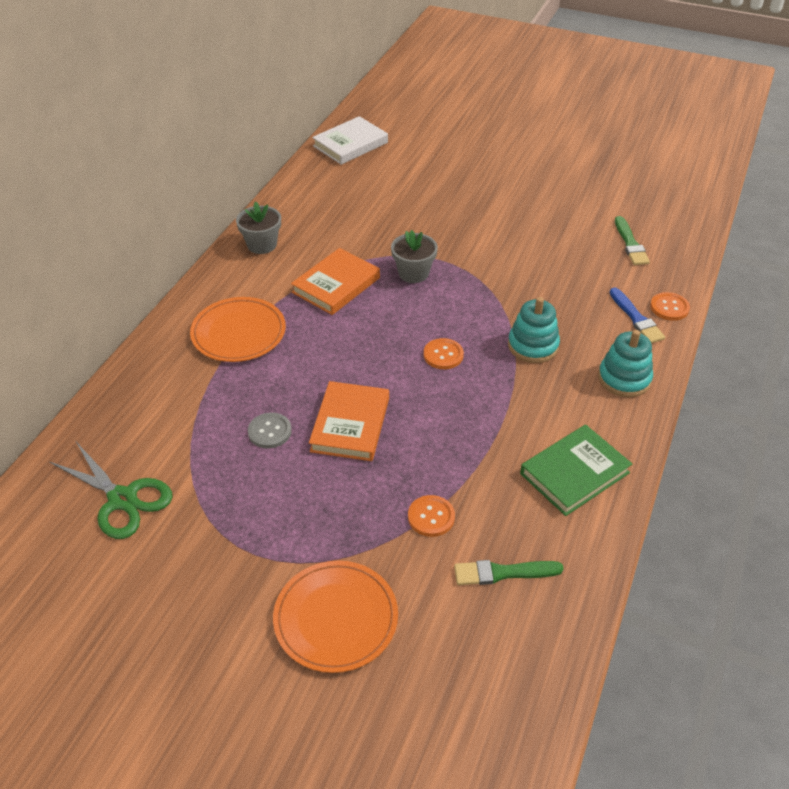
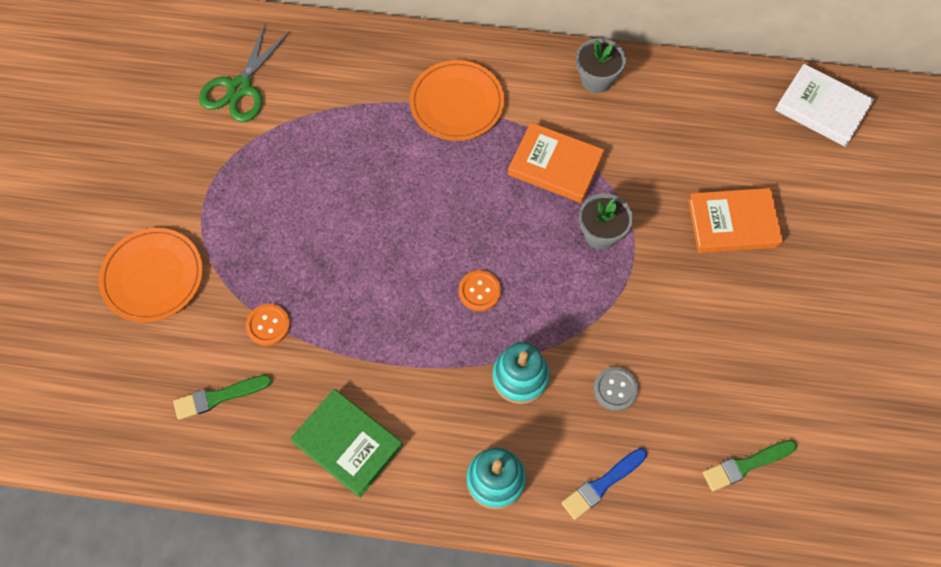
camera: 75 degrees right, 20 degrees up
(269, 431) = (337, 169): grey button -> grey button (615, 389)
(350, 425) = (362, 231): orange book -> orange book (733, 223)
(503, 573) = (218, 397): green brush -> green brush turned 90 degrees counterclockwise
(669, 307) = (635, 522): orange button -> none

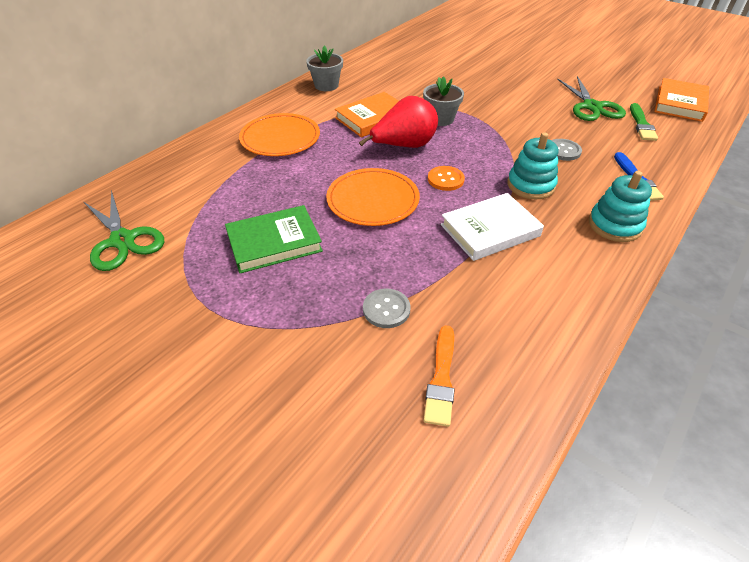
camera: 60 degrees left, 20 degrees down
(153, 277) = (254, 385): orange plate -> orange plate (373, 200)
(218, 397) = (441, 378): green brush -> orange brush
(268, 325) = (386, 309): orange button -> grey button
(347, 444) = (544, 298): green book -> green book (274, 243)
(517, 224) = (404, 146): none -> red pear
(733, 223) = (471, 78): orange book -> orange book (679, 103)
(754, 393) = (592, 107): none -> green scissors
(822, 108) = (421, 35): white book -> white book (490, 230)

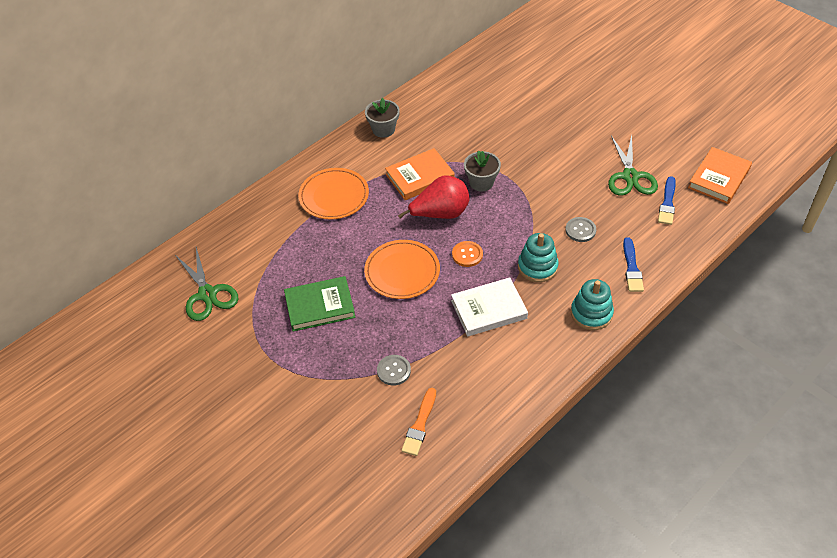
camera: 10 degrees right, 5 degrees up
(641, 124) = (667, 203): green brush -> blue brush

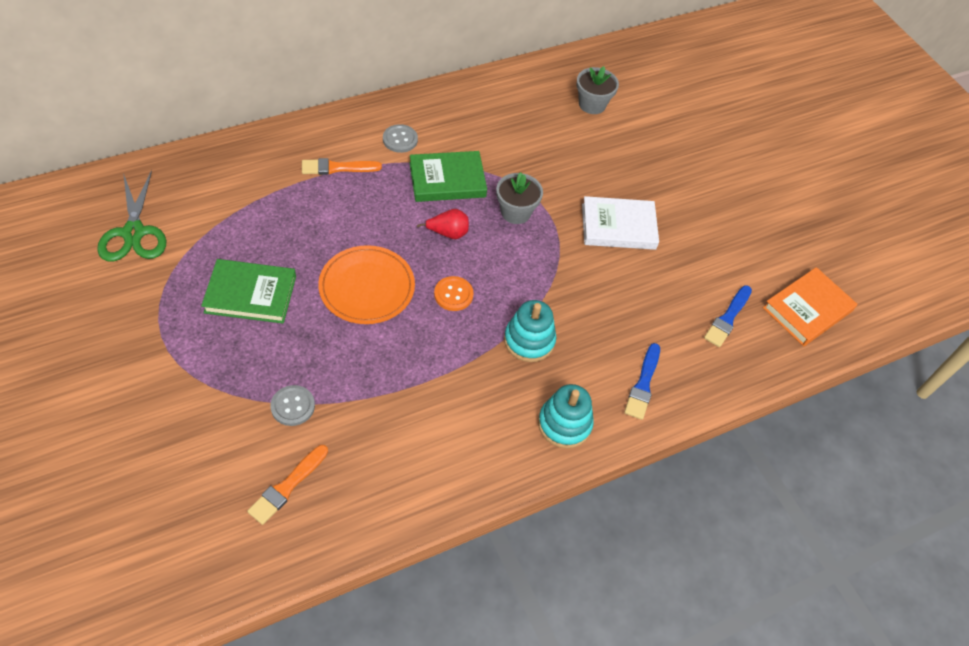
camera: 10 degrees right, 5 degrees up
(334, 196) = (337, 168): orange plate -> orange brush
(383, 129) = (435, 108): grey flower pot -> grey flower pot (592, 104)
(419, 177) = (447, 180): orange book -> green book
(440, 214) = (448, 233): red pear -> red pear, size x0.55
(488, 309) = (443, 372): white book -> white book (618, 226)
(580, 230) = (604, 313): grey button -> grey button (400, 139)
(630, 176) = (698, 268): green scissors -> none

